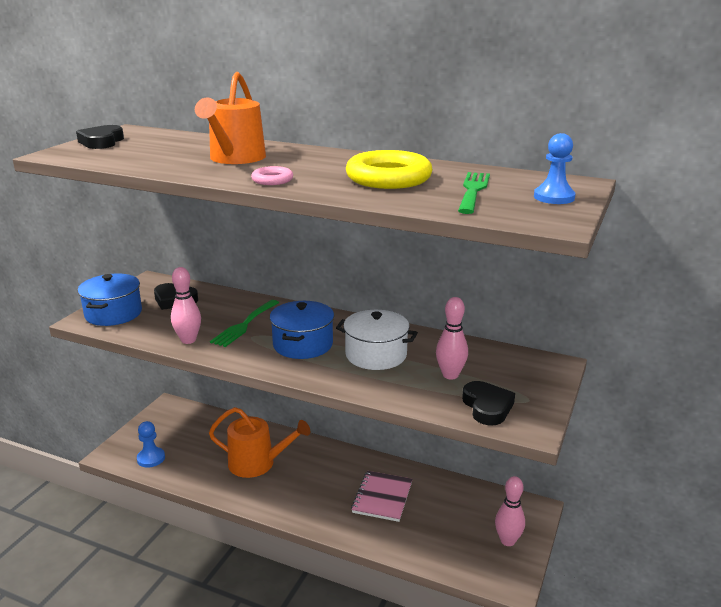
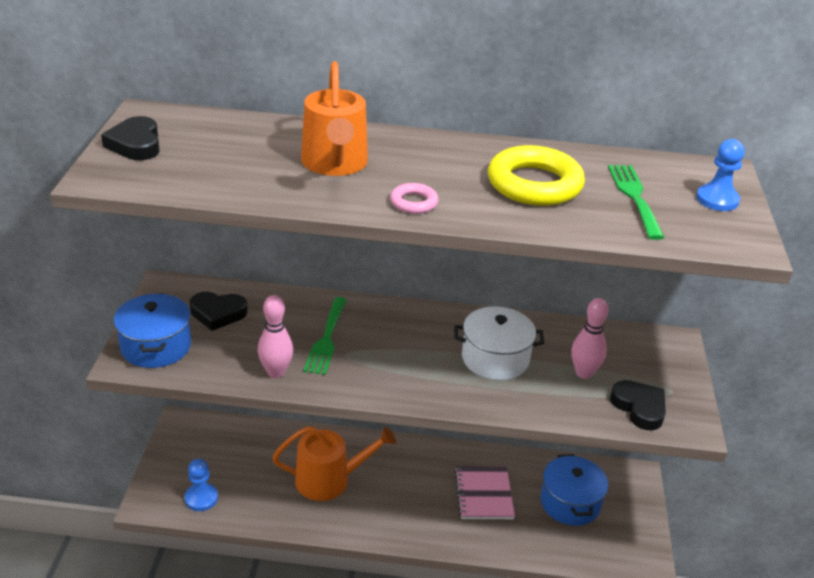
camera: 20 degrees left, 10 degrees up
(303, 344) = (409, 357): blue pot -> blue pot (570, 503)
(507, 541) = (625, 517): pink bowling pin -> none

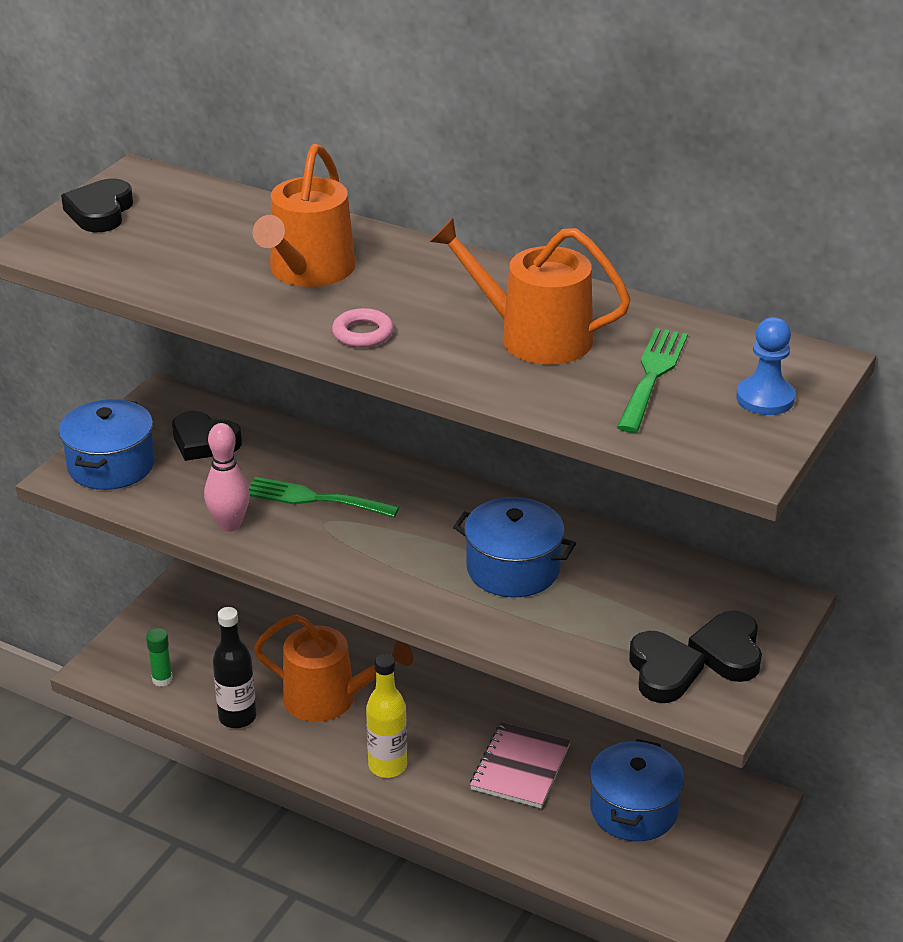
camera: 25 degrees right, 0 degrees up
(201, 498) = (162, 679): blue pawn -> green glue stick
(272, 512) = (237, 717): none -> black bottle
(326, 339) = (315, 499): green fork -> green fork turned 75 degrees clockwise
(397, 518) = (387, 766): none -> yellow bottle
(495, 358) = (513, 569): white pot -> blue pot
(534, 184) = (534, 337): yellow ring -> orange watering can
(584, 373) = (619, 613): pink bowling pin -> none
(668, 383) = (728, 652): none -> black heart

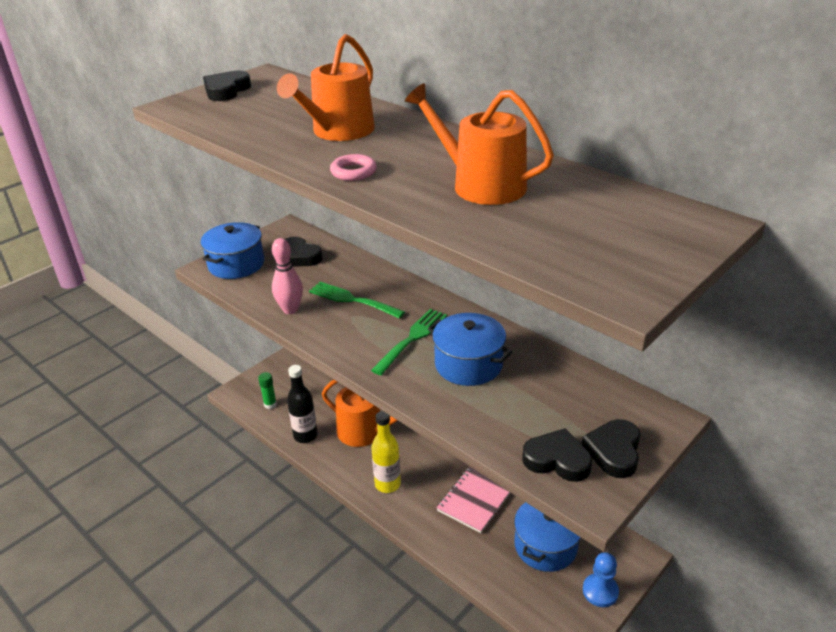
camera: 15 degrees right, 0 degrees up
(652, 376) = (565, 220): green fork -> green fork (412, 339)
(663, 672) = (557, 460): black heart -> black heart turned 75 degrees counterclockwise
(765, 398) = (657, 246): blue pawn -> blue pawn (600, 591)

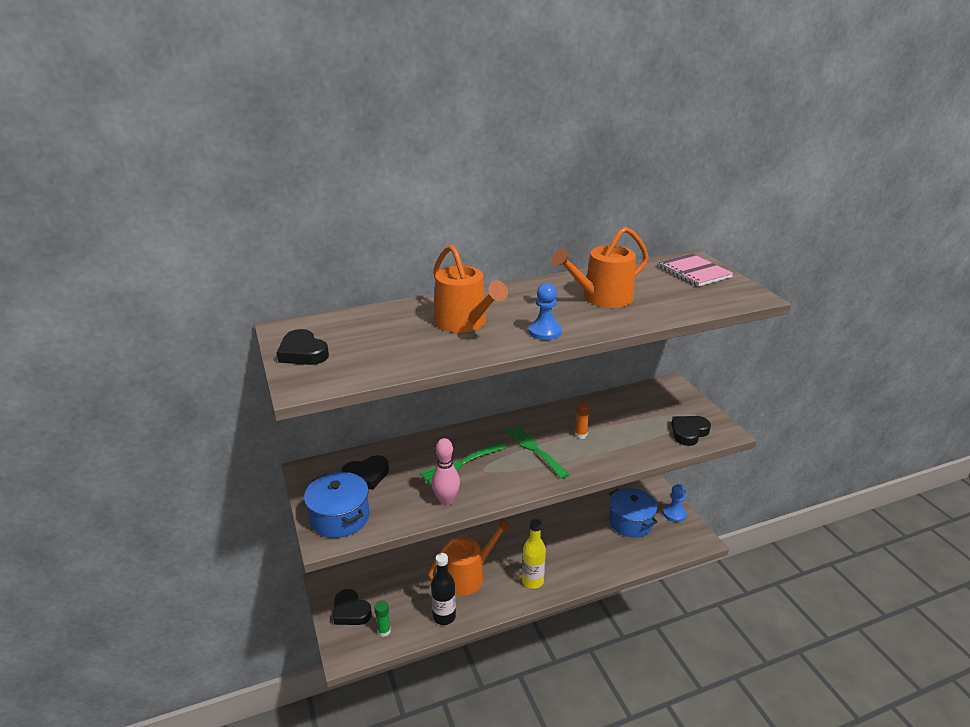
camera: 65 degrees left, 5 degrees down
(353, 172) = (544, 332): pink ring -> blue pawn
(468, 364) = (580, 435): blue pot -> orange glue stick
(475, 500) = (575, 540): pink notebook -> pink notebook (694, 272)
(614, 451) = (690, 411): black heart -> black heart (351, 611)

